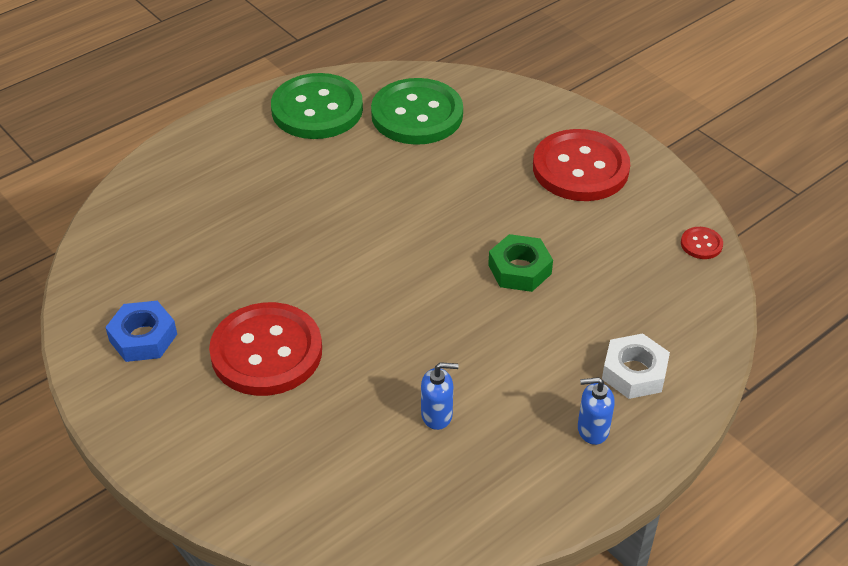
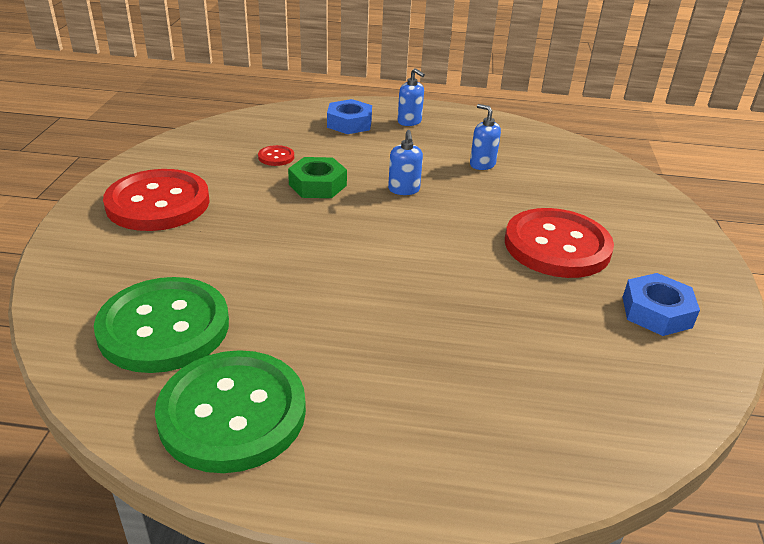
camera: 135 degrees left, 10 degrees down
(453, 319) = (404, 190): none -> blue soap dispenser
(634, 372) = (349, 123): white nut -> blue nut
(701, 244) = (199, 135): red button -> red button (276, 157)

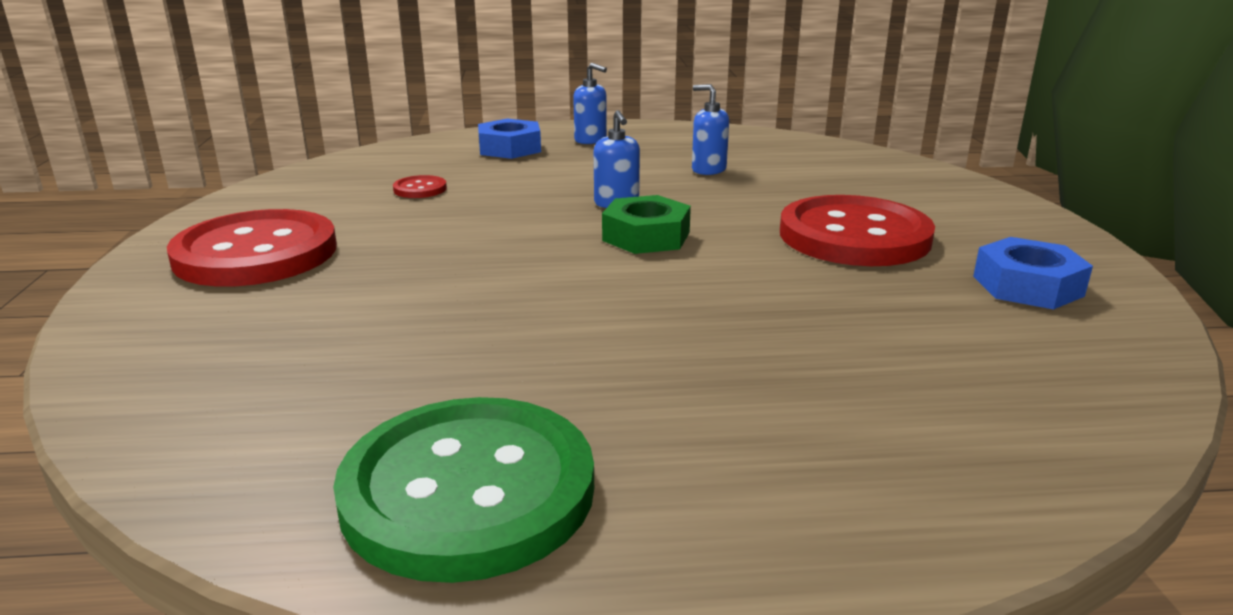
camera: 10 degrees left, 10 degrees down
(164, 327) = (311, 396): green button -> none
(317, 185) = (492, 210): green nut -> green nut (646, 236)

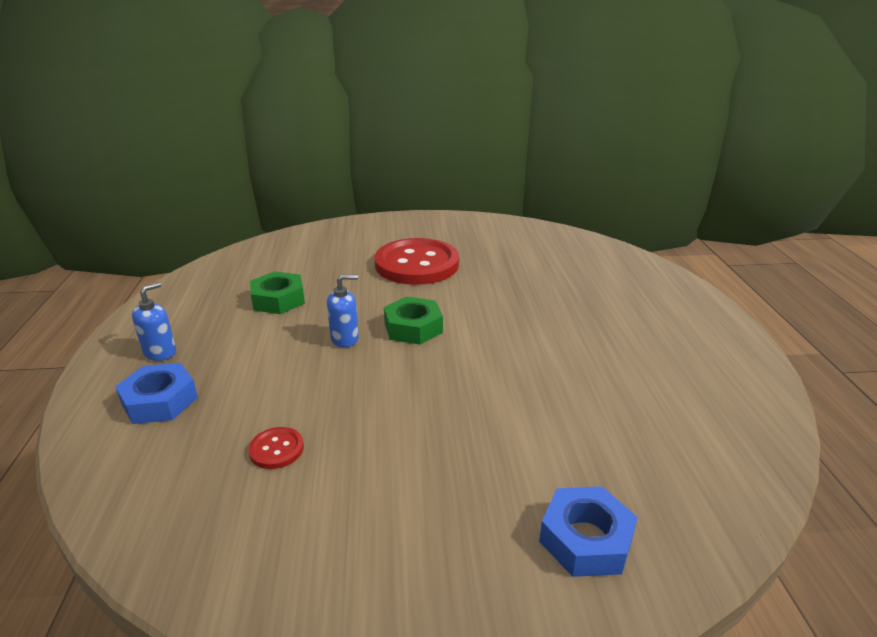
camera: 90 degrees left, 5 degrees up
(256, 253) = (444, 536): red button -> none
(468, 491) = (713, 375): green button -> none
(708, 170) = (278, 300): blue soap dispenser -> green nut
(1027, 286) = (479, 236): blue nut -> blue nut (586, 539)

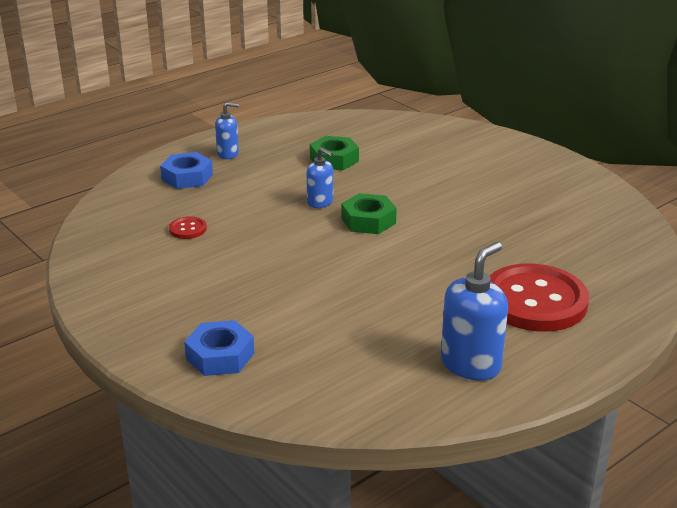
camera: 55 degrees right, 0 degrees up
(417, 264) = (464, 186): red button -> red button (535, 301)
(701, 375) = (471, 364): none -> blue soap dispenser

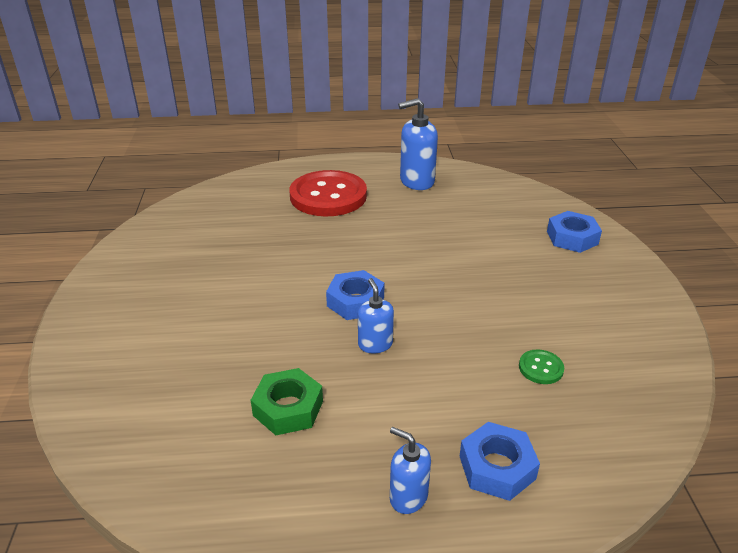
camera: 145 degrees left, 5 degrees up
(188, 229) = (541, 368): red button -> green button
(368, 221) = (355, 301): green nut -> blue nut

